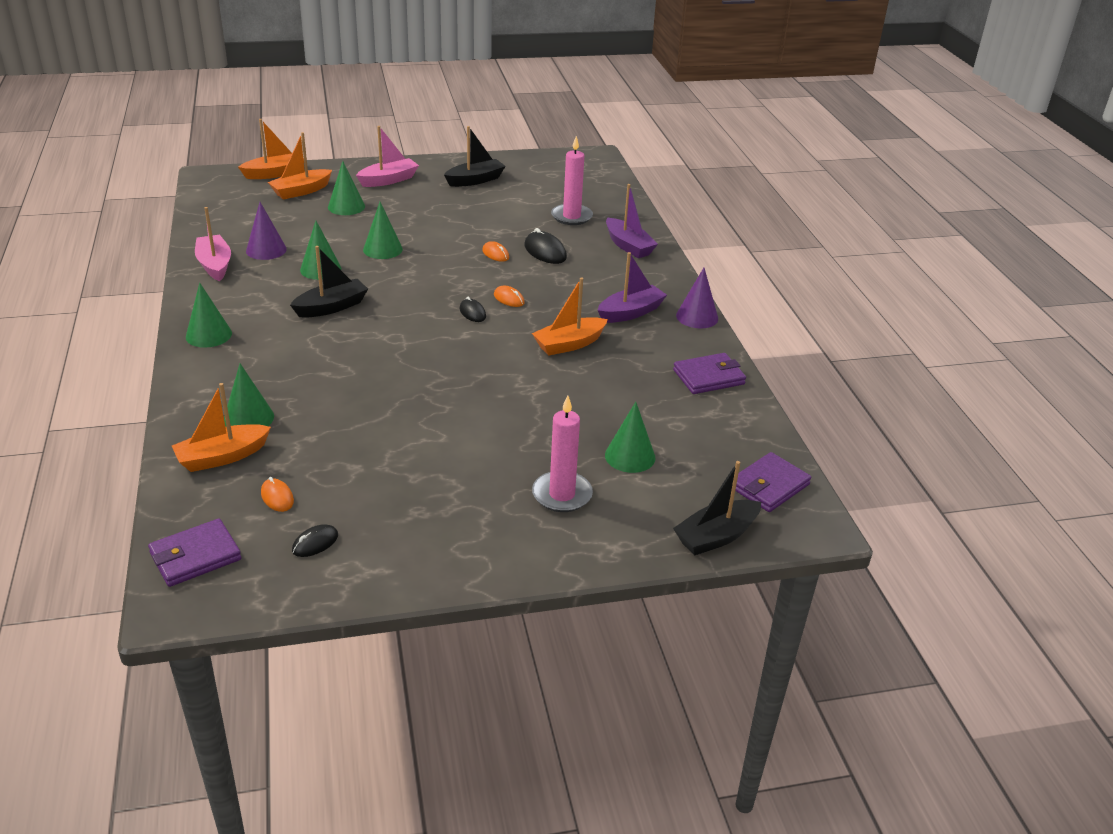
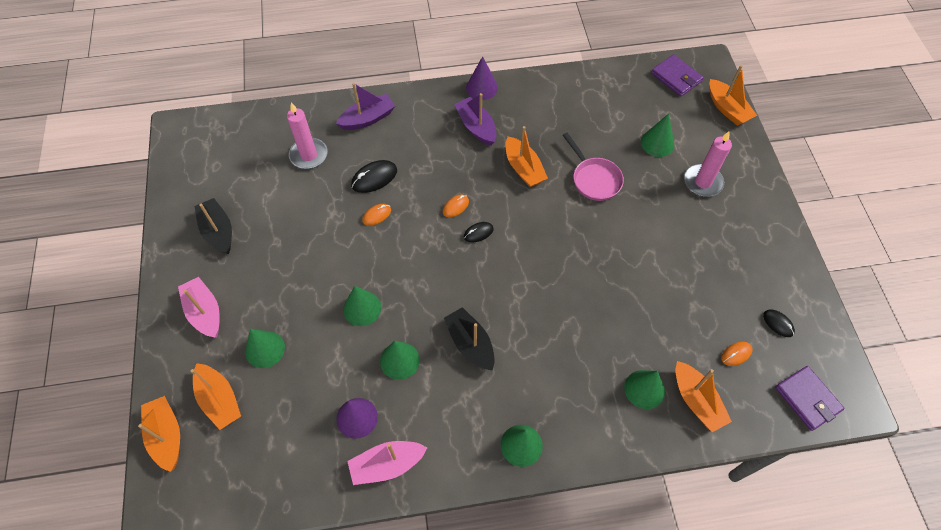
camera: 85 degrees left, 25 degrees up
(558, 397) = (594, 179): none -> pink pan
(708, 377) = (561, 91): purple wallet -> none
(716, 536) = (727, 109): black boat -> orange boat

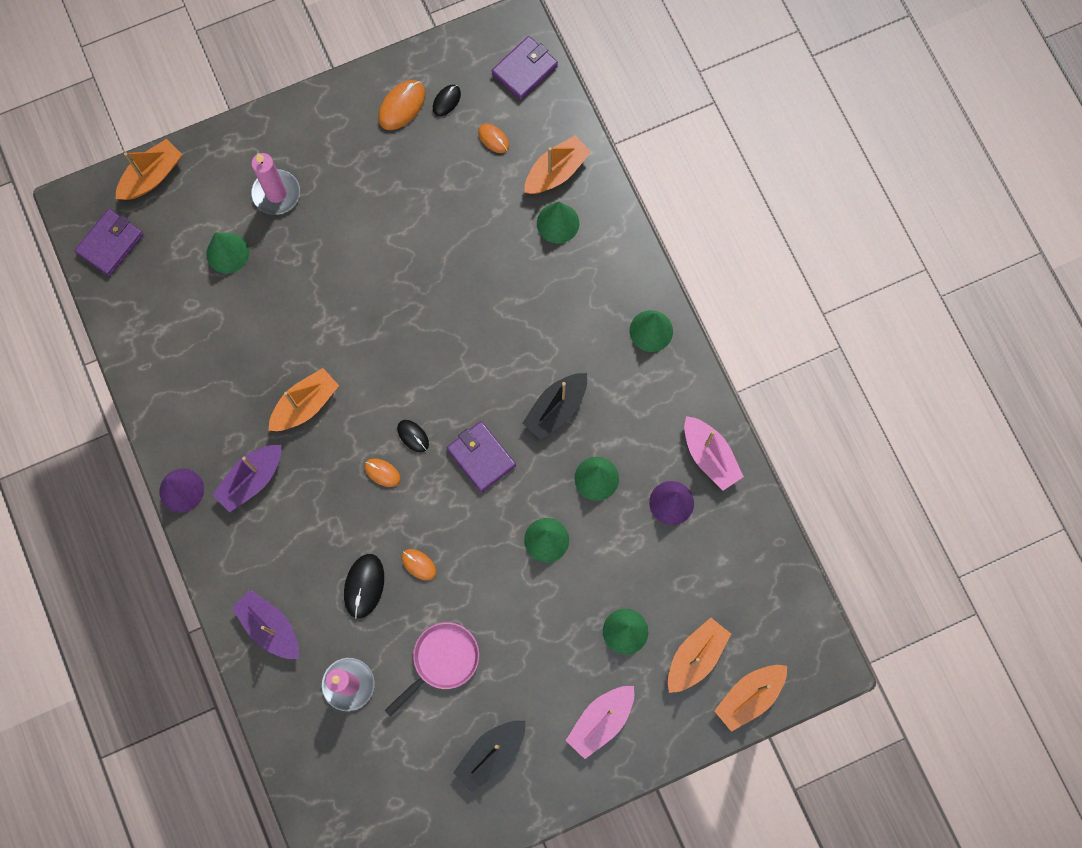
camera: 105 degrees left, 15 degrees up
(374, 178) = (364, 586): black mouse -> black mouse turned 60 degrees clockwise
(446, 276) = (481, 457): none -> purple wallet
(594, 179) = (301, 318): pink pan -> pink pan (442, 661)
(775, 287) = (402, 106): none -> orange mouse

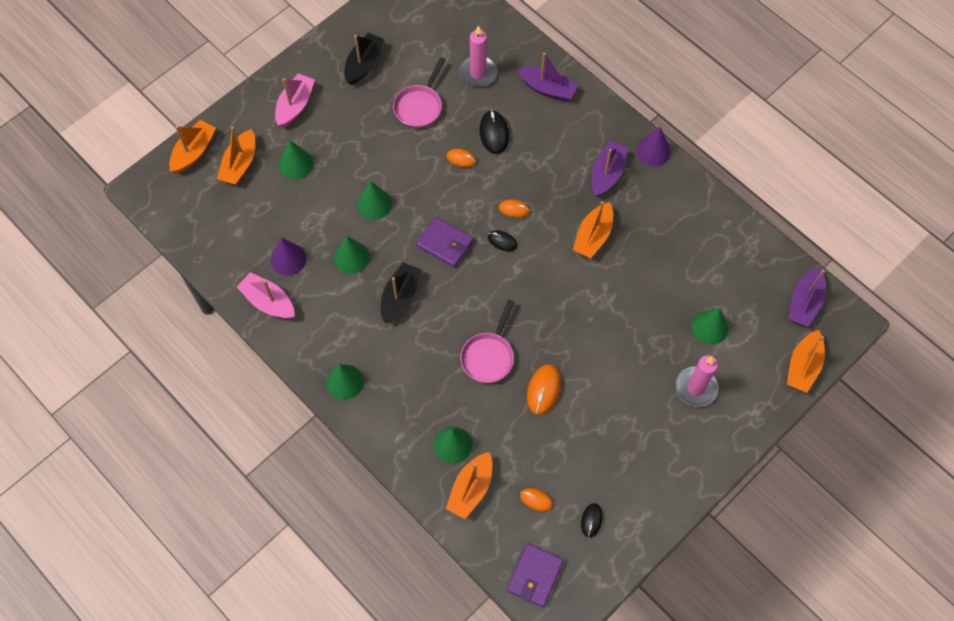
camera: 160 degrees right, 10 degrees down
(110, 244) = (804, 302): purple wallet -> purple boat
(402, 106) = (628, 501): orange mouse -> orange mouse (543, 390)
(482, 305) = (489, 356): none -> pink pan

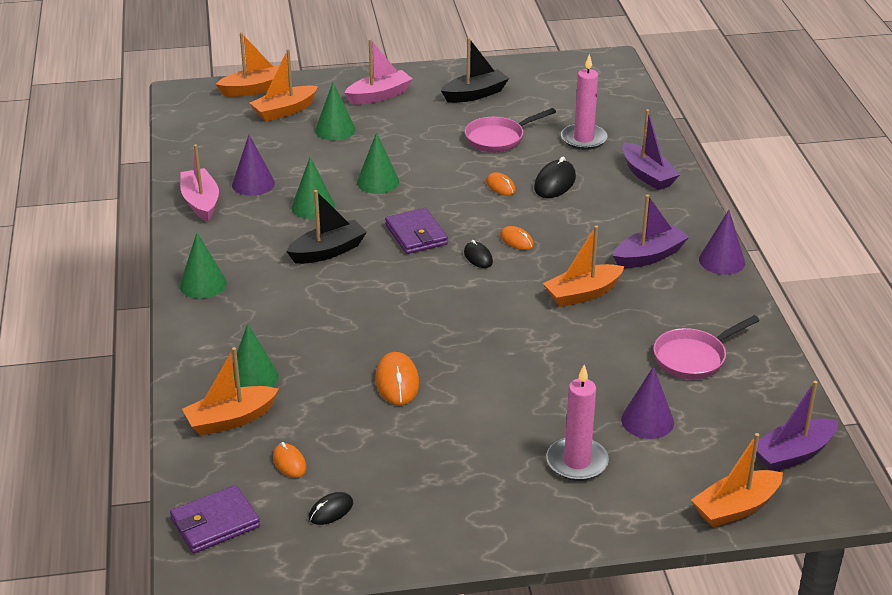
camera: 35 degrees right, 30 degrees down
(489, 356) = (368, 331): pink pan -> pink pan (694, 357)
(543, 390) = (397, 382): orange mouse -> orange mouse turned 60 degrees counterclockwise
(710, 327) = (647, 421): green cone -> purple cone

